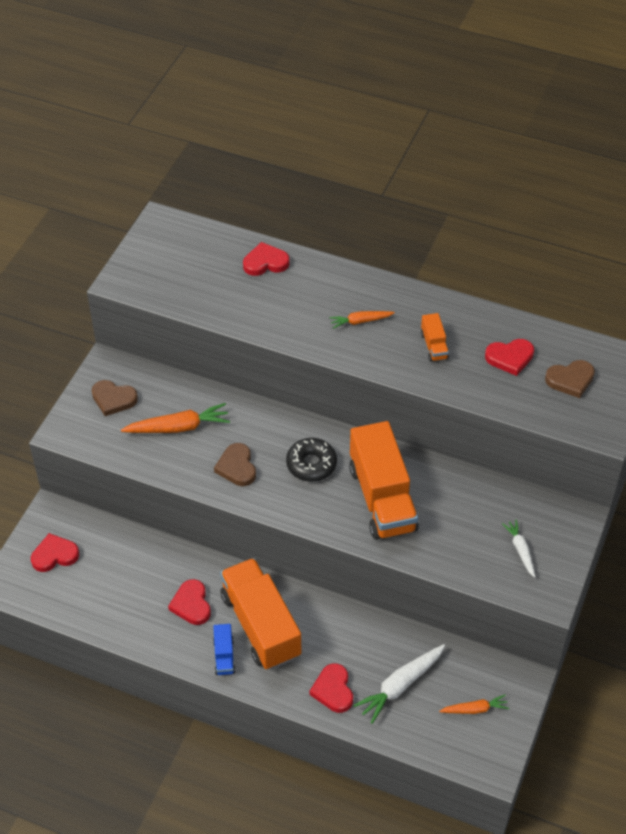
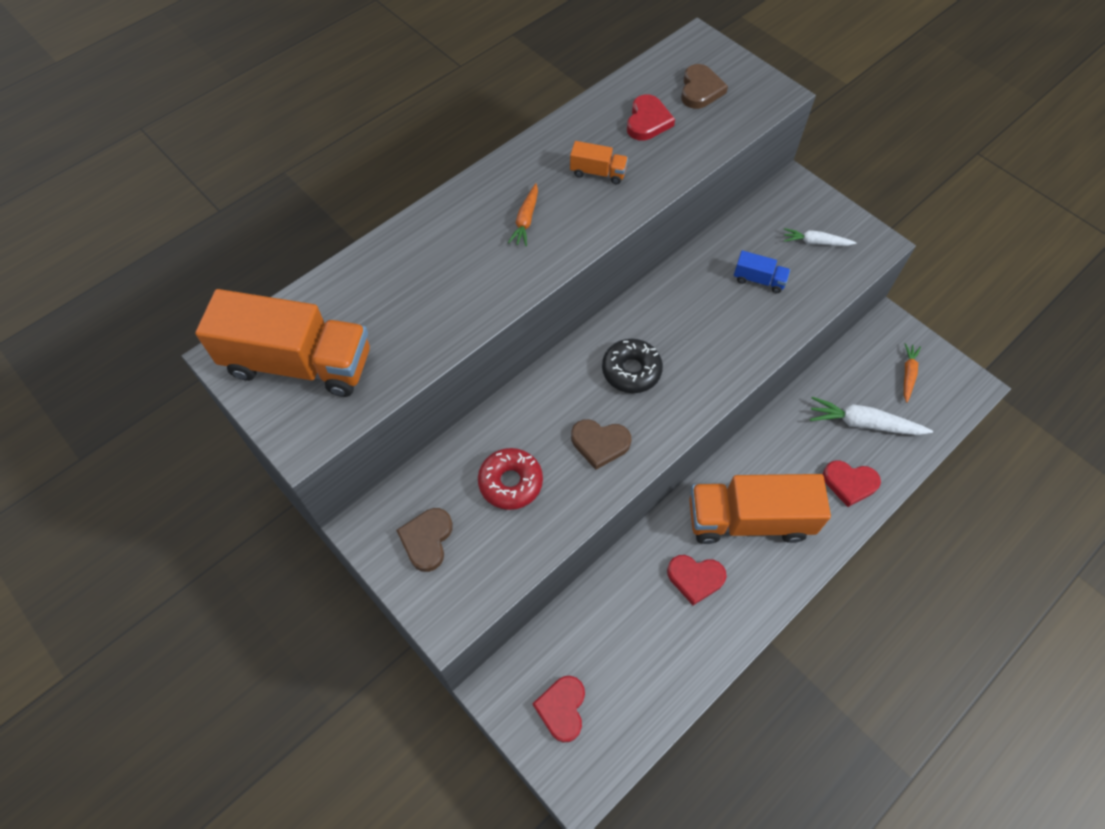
camera: 65 degrees left, 10 degrees up
(113, 399) = (427, 540): brown heart -> brown heart turned 150 degrees clockwise
(178, 427) = (510, 482): orange carrot -> red donut
(224, 656) = (774, 570): blue truck -> blue truck (759, 280)
(265, 262) = (378, 272): red heart -> none
(382, 498) = (705, 326): orange truck -> orange truck (299, 363)
(400, 686) = (863, 423): white carrot -> white carrot turned 120 degrees clockwise

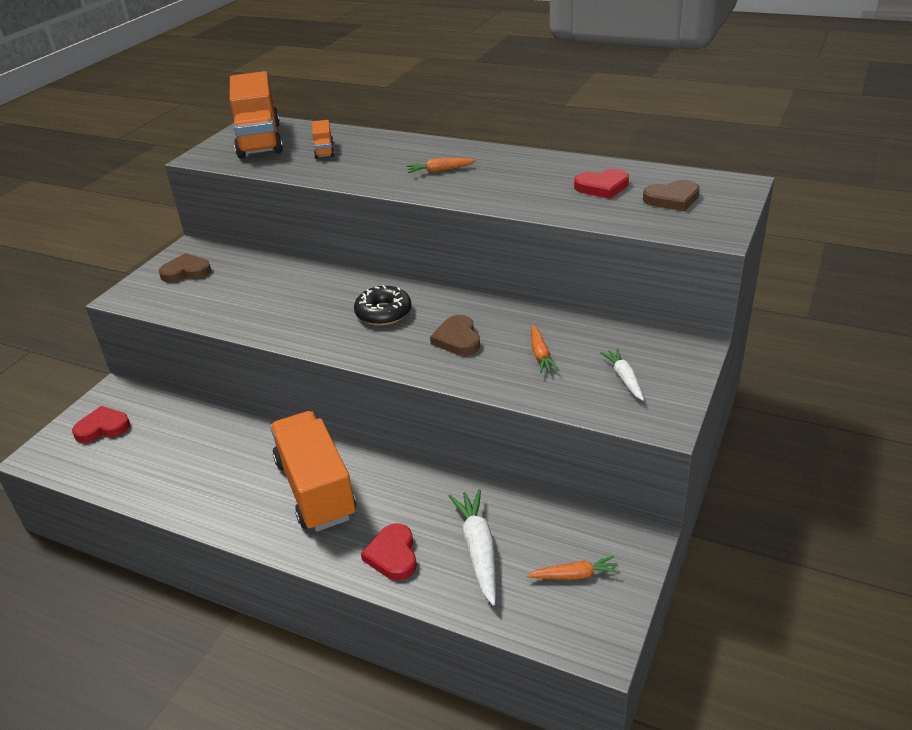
camera: 70 degrees right, 25 degrees down
(510, 482) = (247, 289): red donut -> none
(598, 172) = (518, 182): orange truck -> orange truck (324, 150)
(600, 443) = (300, 317): brown heart -> brown heart (457, 339)
(695, 578) = (240, 470): red heart -> none
(759, 280) = (540, 355): blue truck -> orange carrot

